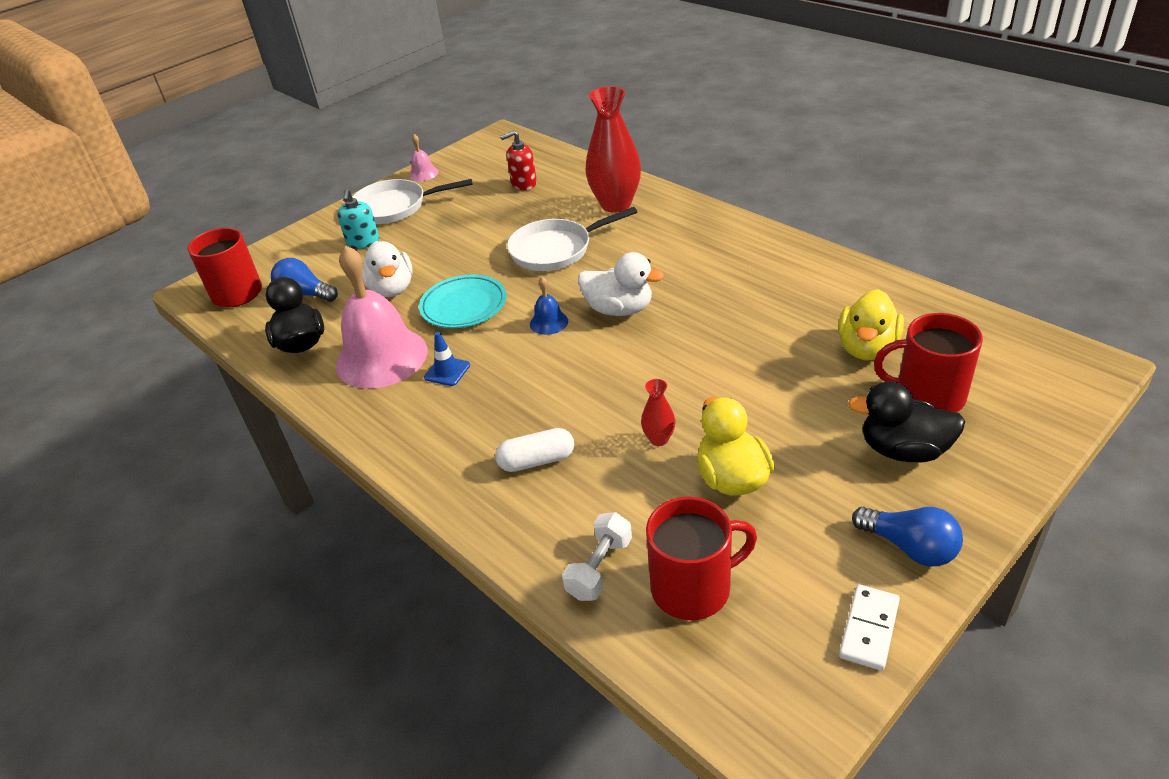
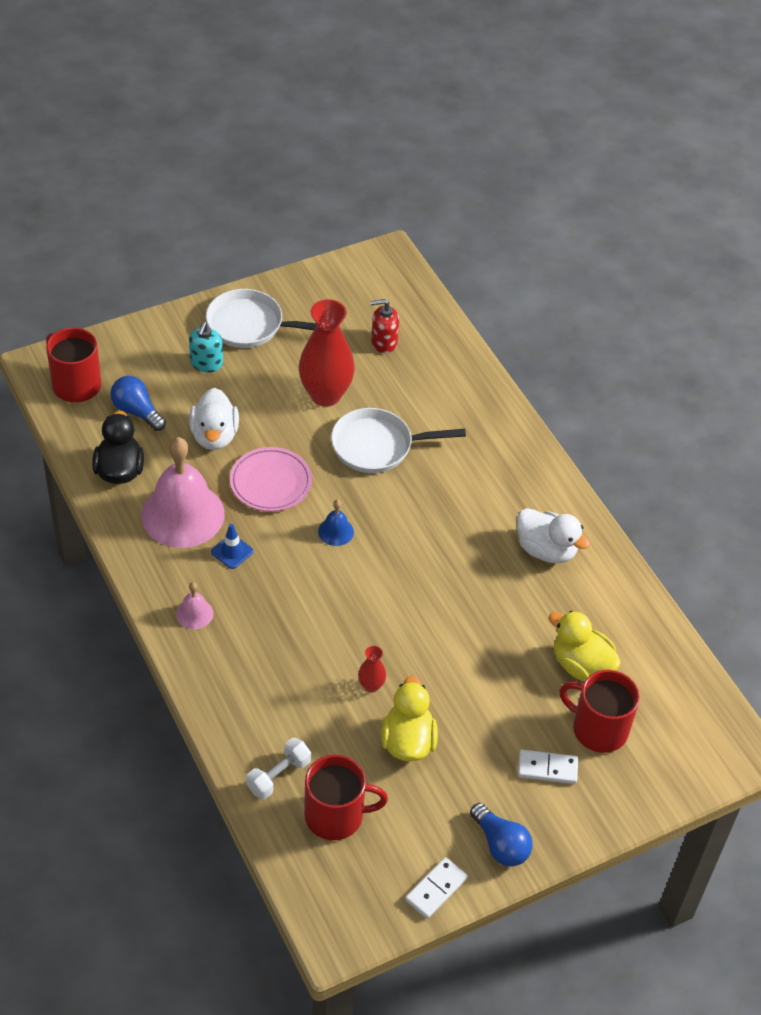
camera: 10 degrees right, 10 degrees up
(423, 173) = (292, 286): pink bell -> pink bell (194, 613)
(464, 306) = (271, 483): turquoise plate -> pink plate
(537, 461) = (270, 669): white capsule -> none
(616, 204) = (458, 408): red vase -> red vase (325, 395)
(619, 309) = (401, 541): white duck -> white duck (546, 550)
(867, 348) = (581, 665): yellow duck -> yellow duck turned 90 degrees clockwise
(903, 450) = (547, 768): black duck -> white domino

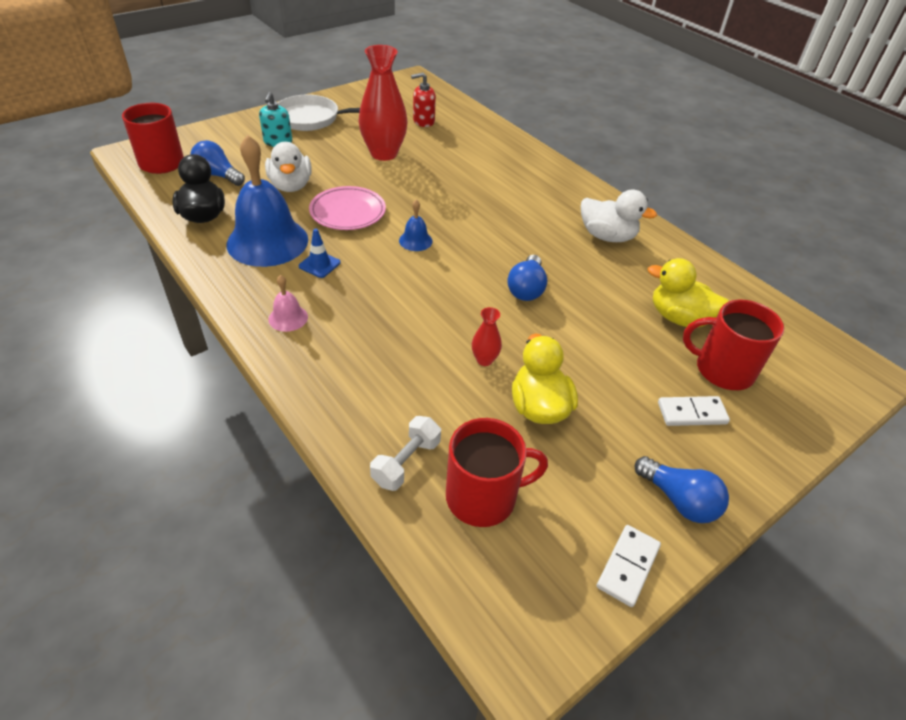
camera: 10 degrees left, 5 degrees down
(183, 514) = (267, 241): pink bell -> blue bell
(377, 446) = (436, 181): white pan -> none
(435, 609) = (526, 289): none -> blue light bulb

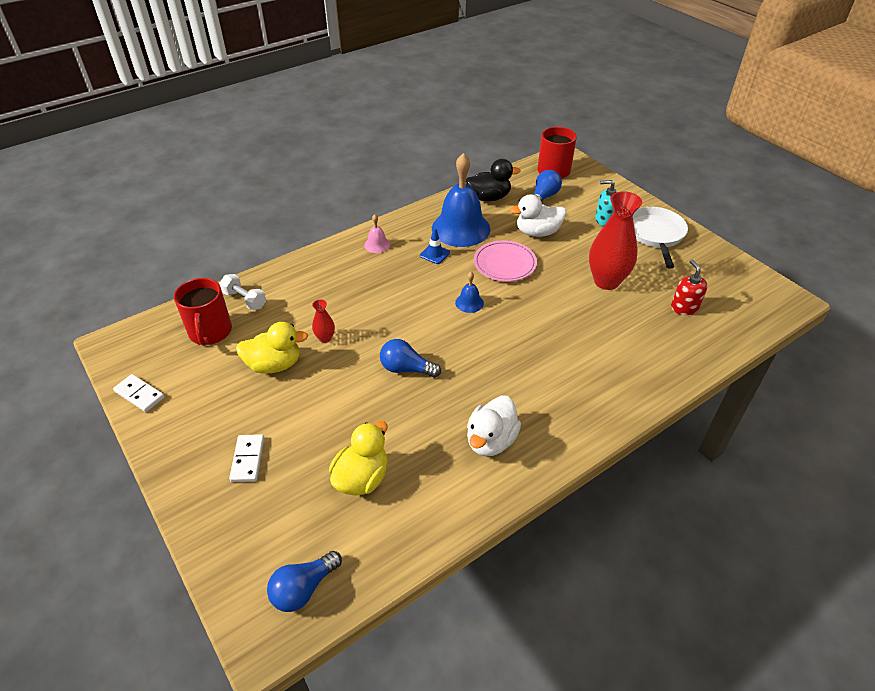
camera: 95 degrees right, 0 degrees up
(679, 500) = (174, 432): blue light bulb -> blue light bulb (303, 589)
(722, 370) = (291, 497): red mug -> none

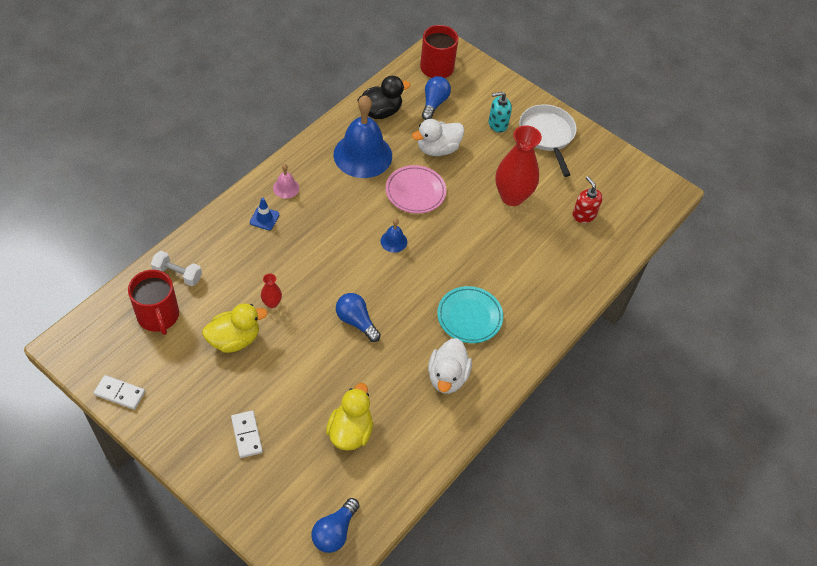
camera: 20 degrees left, 10 degrees up
(406, 369) = (356, 321): blue light bulb -> blue light bulb turned 45 degrees clockwise
(434, 254) = (346, 190): blue traffic cone -> blue traffic cone (264, 218)
(532, 384) = (469, 317): none -> turquoise plate

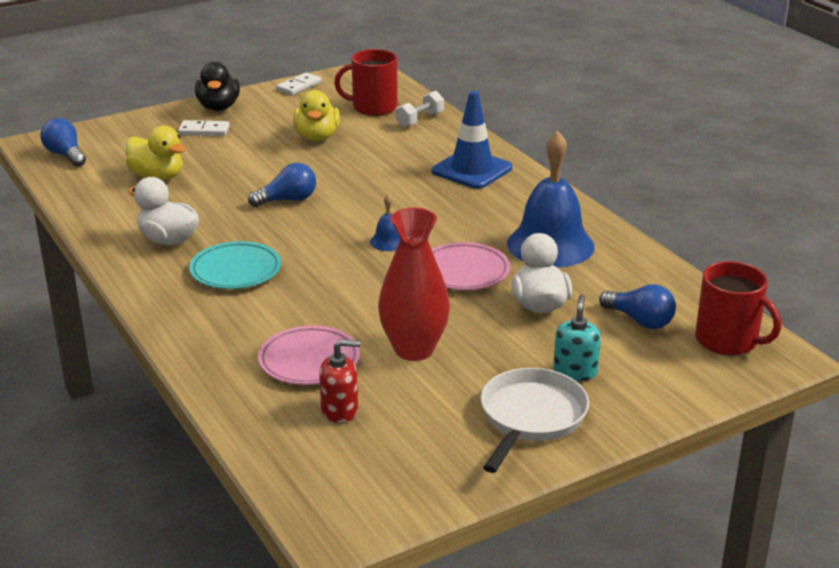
camera: 115 degrees right, 25 degrees down
(264, 218) = (472, 170): blue traffic cone -> blue traffic cone, size x2.07
(272, 303) = (348, 159): red vase -> none
(286, 188) = (514, 188): pink bell -> none
(380, 112) = (633, 272): black duck -> black duck (218, 107)
(547, 135) = (530, 418): white pan -> white pan turned 75 degrees counterclockwise
(548, 242) = (309, 361): none -> pink plate

